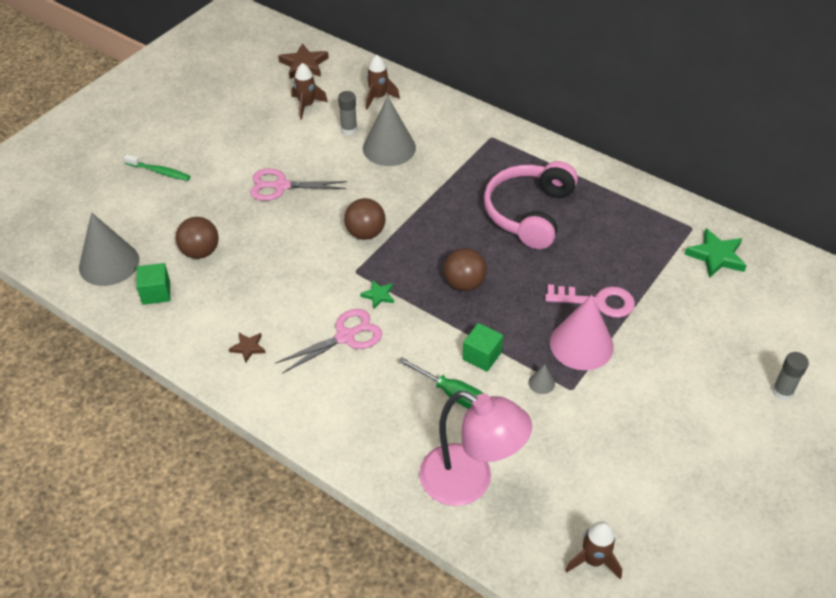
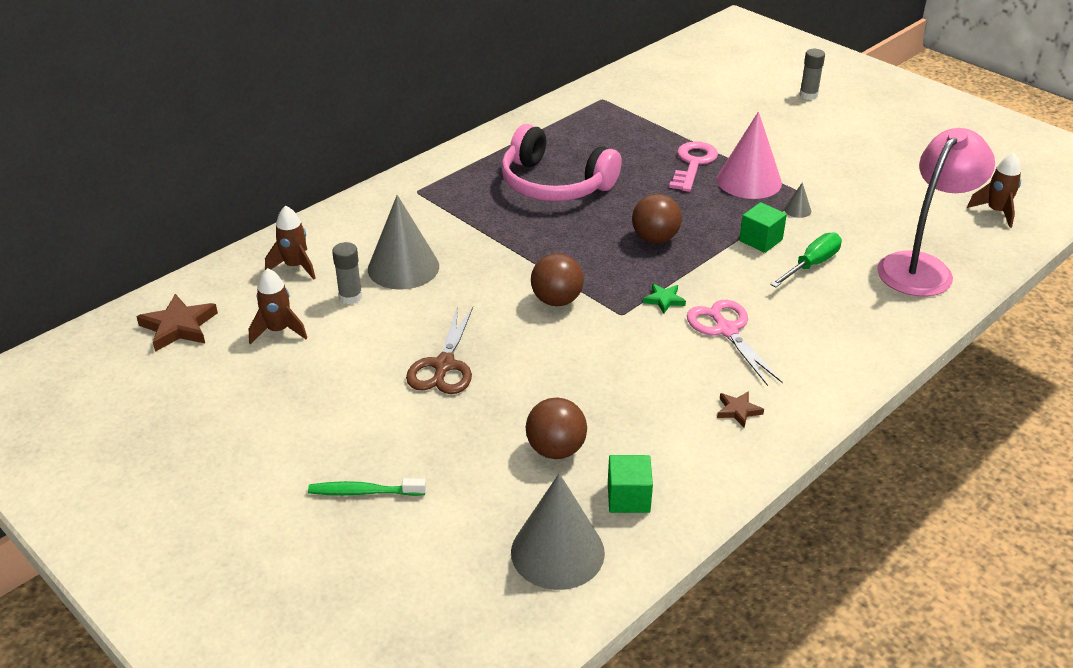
camera: 80 degrees left, 10 degrees down
(159, 172) = (364, 492): green toothbrush -> green toothbrush turned 120 degrees counterclockwise
(281, 186) = (444, 365): pink scissors -> brown scissors
(716, 256) = (643, 94): green star -> none

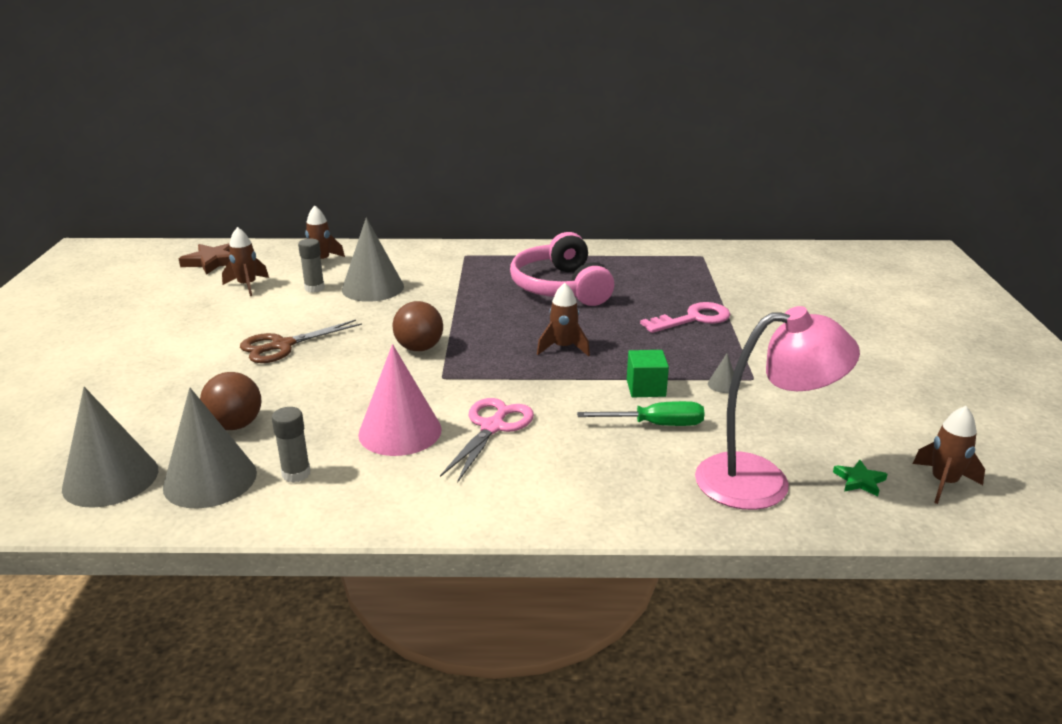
camera: 45 degrees right, 10 degrees down
(364, 492) = (108, 381): green toothbrush -> none
(628, 497) = (210, 479): green cube -> grey cone
(655, 239) = (563, 348): brown ball -> brown rocket
(664, 300) = (489, 385): green star -> green star (859, 481)
(738, 411) = (389, 479): brown star -> none
(749, 181) = (719, 348): pink cone -> pink cone (400, 431)
(808, 95) = (901, 318): grey glue stick -> grey glue stick (296, 474)

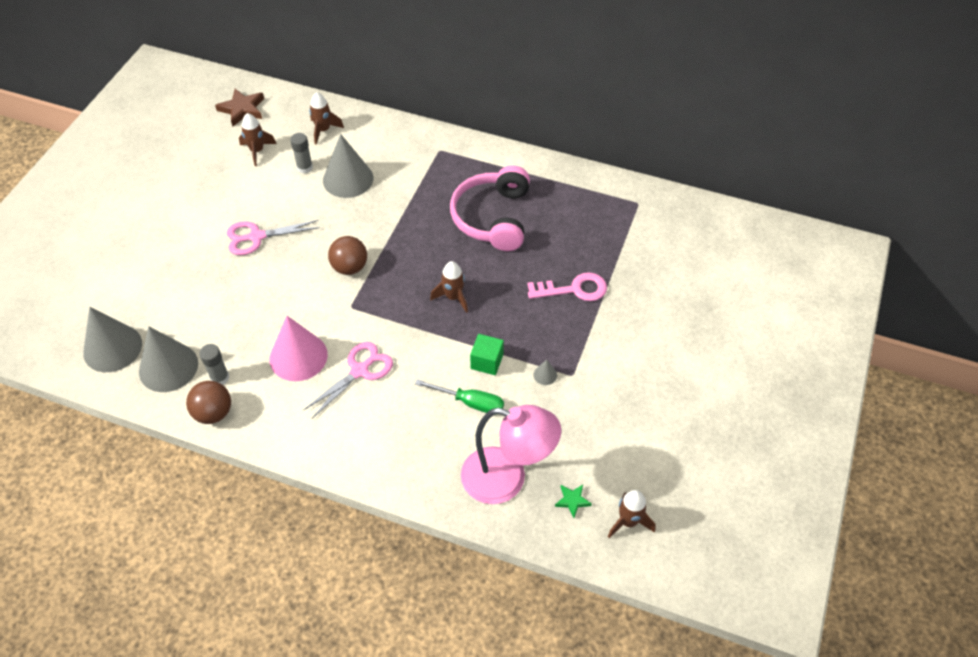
camera: 20 degrees right, 25 degrees up
(235, 425) = (199, 318): brown ball -> brown ball (213, 413)
(282, 346) = (256, 237): brown scissors -> pink scissors

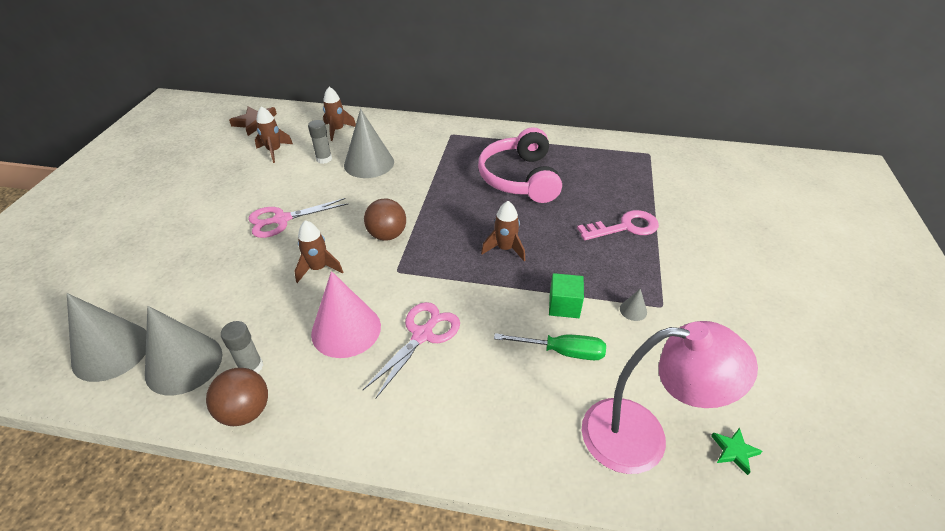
camera: 10 degrees left, 10 degrees down
(628, 521) = (816, 467): brown rocket -> brown rocket (318, 268)

